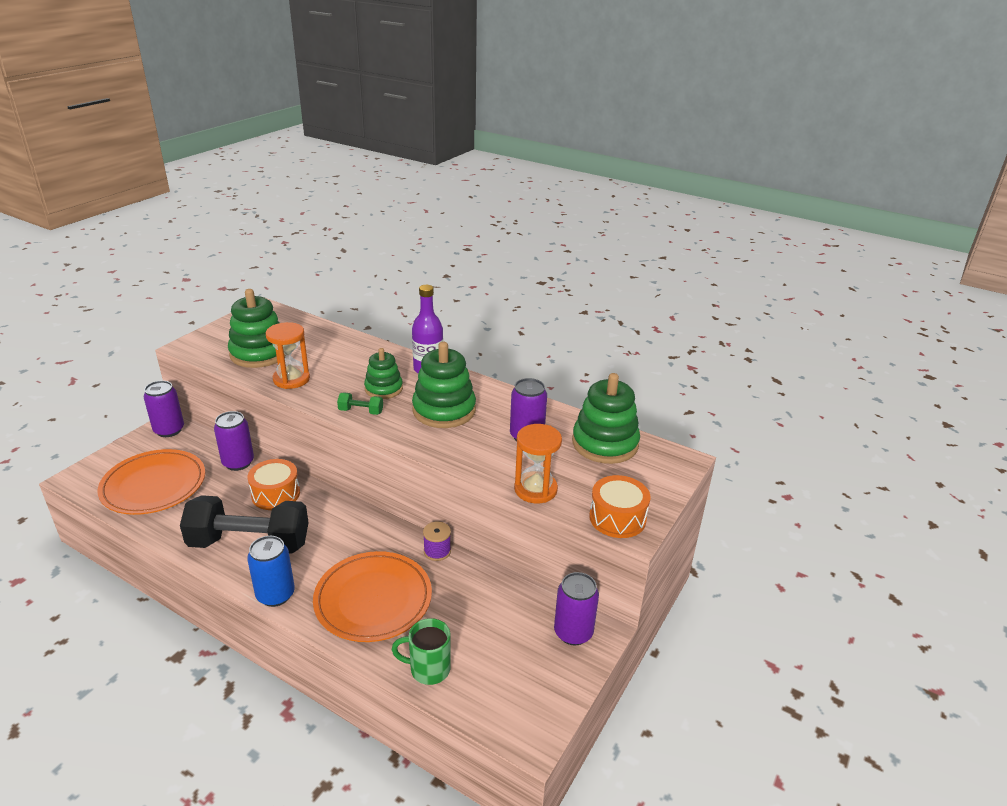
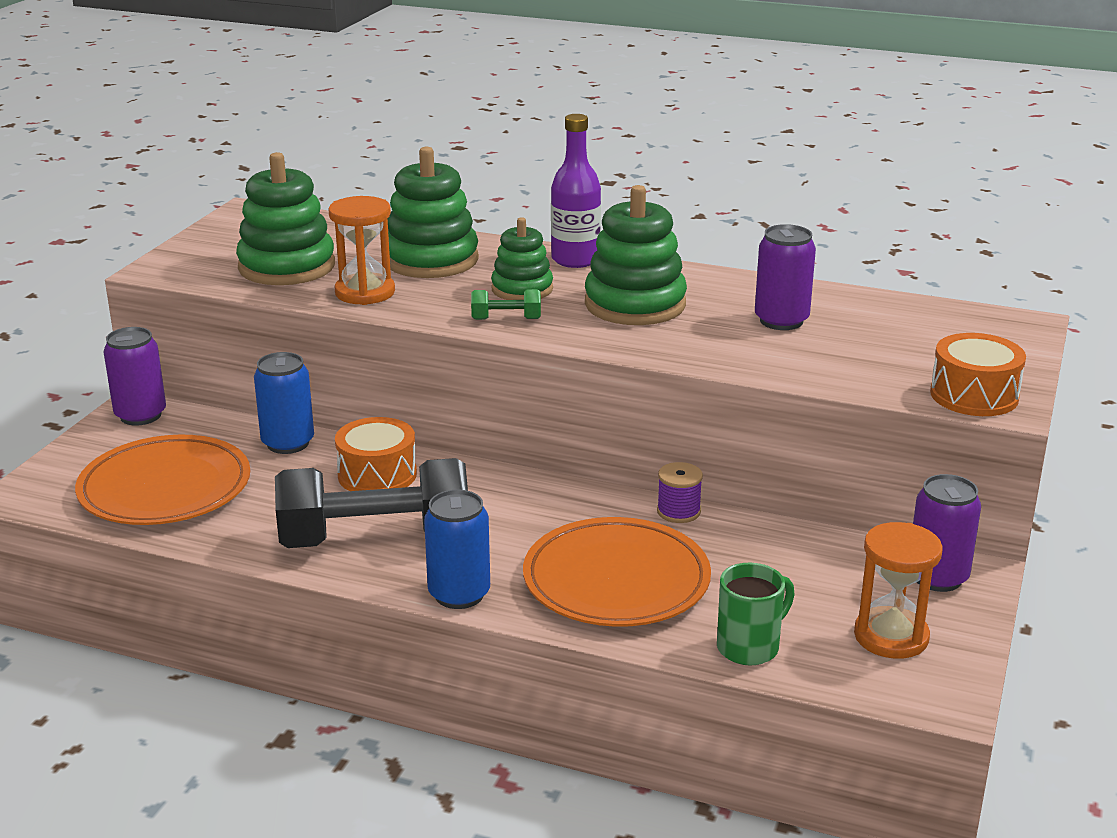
camera: 10 degrees left, 5 degrees down
(238, 463) = (288, 443): purple can -> blue can
(428, 669) = (750, 647): green mug -> green mug turned 150 degrees clockwise
(535, 489) = (835, 378): orange hourglass -> orange hourglass (891, 636)
(605, 443) = (902, 317): green stacking toy -> green stacking toy (431, 260)

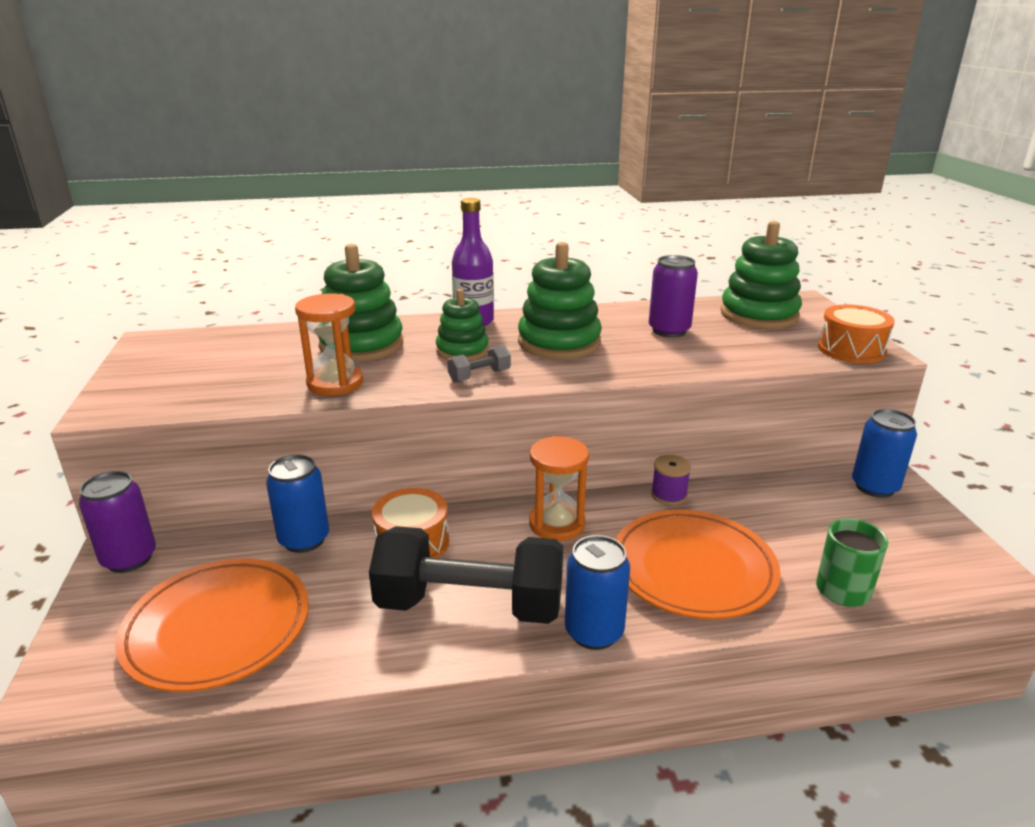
camera: 30 degrees left, 0 degrees up
(287, 267) = (237, 378): green stacking toy -> green stacking toy (759, 315)
(375, 539) = (470, 605): black dumbbell -> black dumbbell turned 45 degrees clockwise
(506, 319) = (479, 376): green dumbbell -> grey dumbbell
(891, 636) = (908, 542): orange hourglass -> orange hourglass (557, 524)
(937, 577) = (874, 487): purple can -> blue can

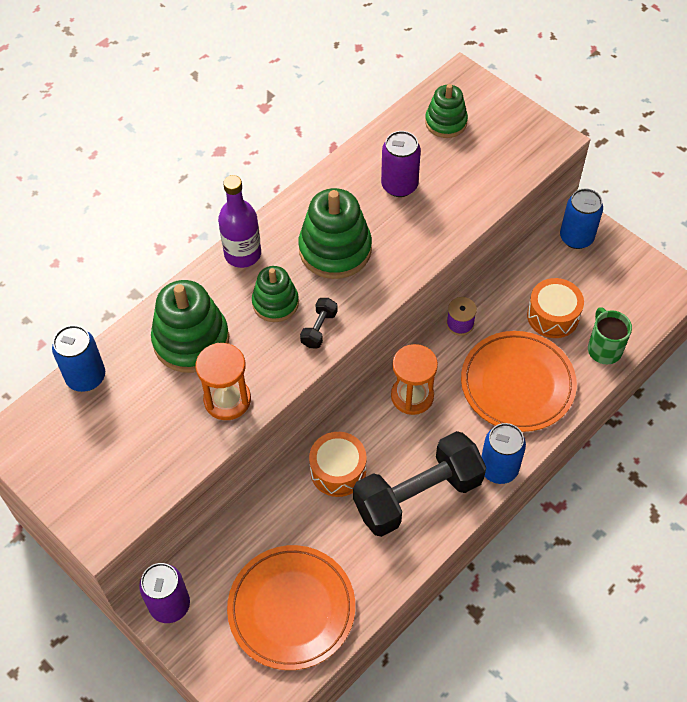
camera: 35 degrees left, 30 degrees up
(304, 540) = (266, 514): blue can -> blue can (86, 377)
(479, 376) = (319, 329): grey dumbbell -> black dumbbell
(759, 315) = (446, 122): green stacking toy -> green stacking toy, size x0.62
(851, 350) = (536, 145): orange drum -> orange drum (553, 316)

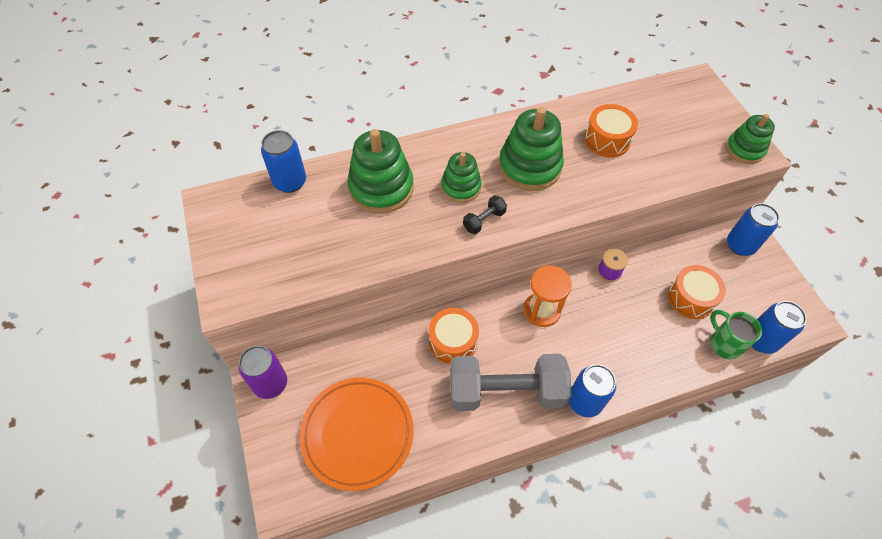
camera: 25 degrees right, 0 degrees up
(227, 400) = (382, 243): orange hourglass -> none
(242, 254) = (456, 142): purple bottle -> none
(399, 185) = (607, 140): purple can -> orange drum
(418, 495) = (506, 391): black dumbbell -> grey dumbbell
(446, 122) = (669, 108): green stacking toy -> green stacking toy (744, 150)
(517, 384) = (634, 339): orange plate -> none
(604, 348) = (724, 343): green mug -> green mug turned 45 degrees counterclockwise
(636, 329) = (761, 340): none -> blue can

